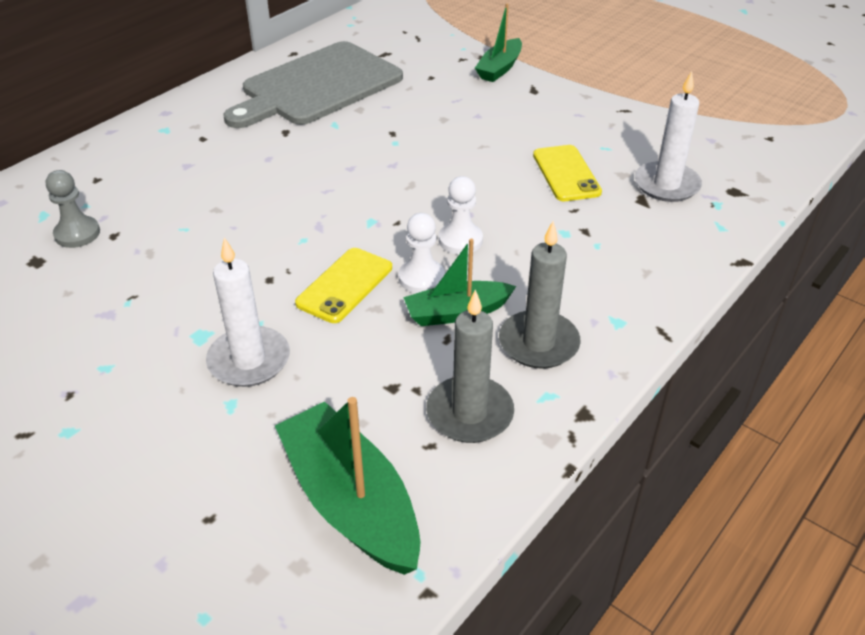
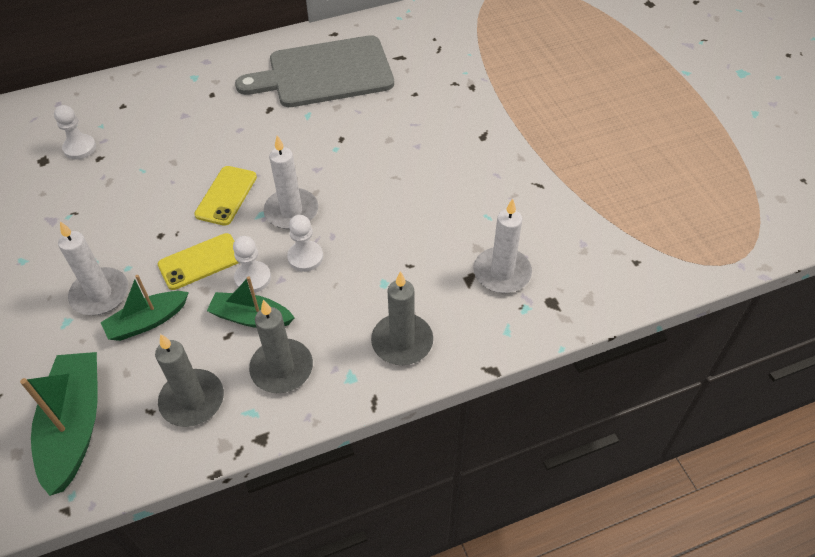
camera: 30 degrees right, 10 degrees up
(77, 234) = (80, 148): grey pawn -> white pawn
(403, 207) = (291, 211): none -> white candle
(499, 68) = (475, 104): green boat -> green boat (147, 321)
(566, 174) = (433, 229): yellow phone -> yellow phone (226, 196)
(635, 272) = (402, 342): none -> grey candle

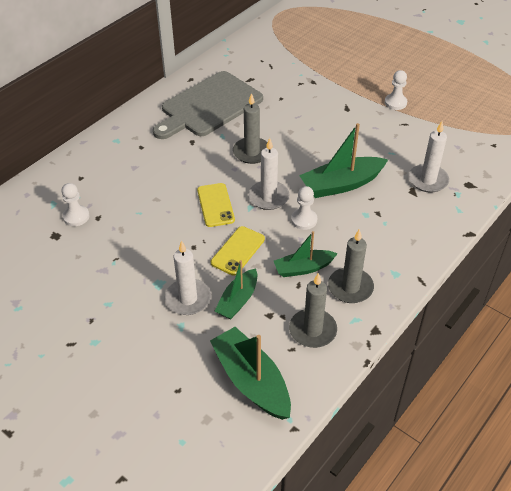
camera: 30 degrees left, 5 degrees down
(253, 278) = (282, 246): white pawn -> white pawn (395, 103)
(388, 232) = (341, 184): none -> green boat
(402, 342) = (406, 241): grey candle -> grey candle (252, 152)

